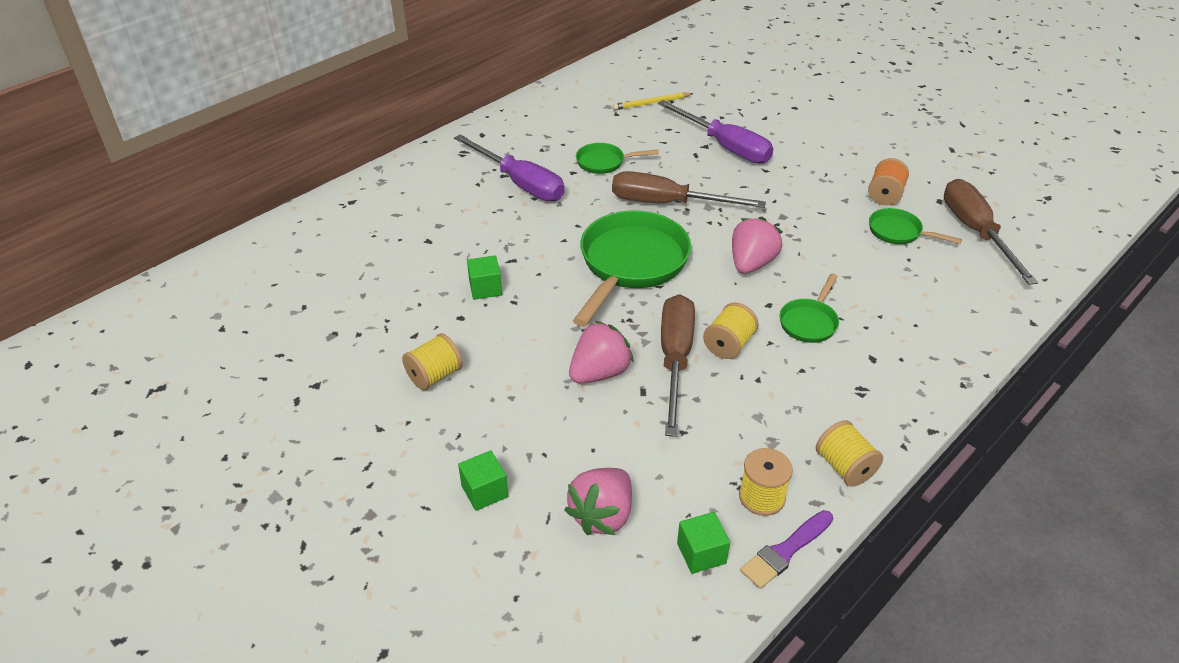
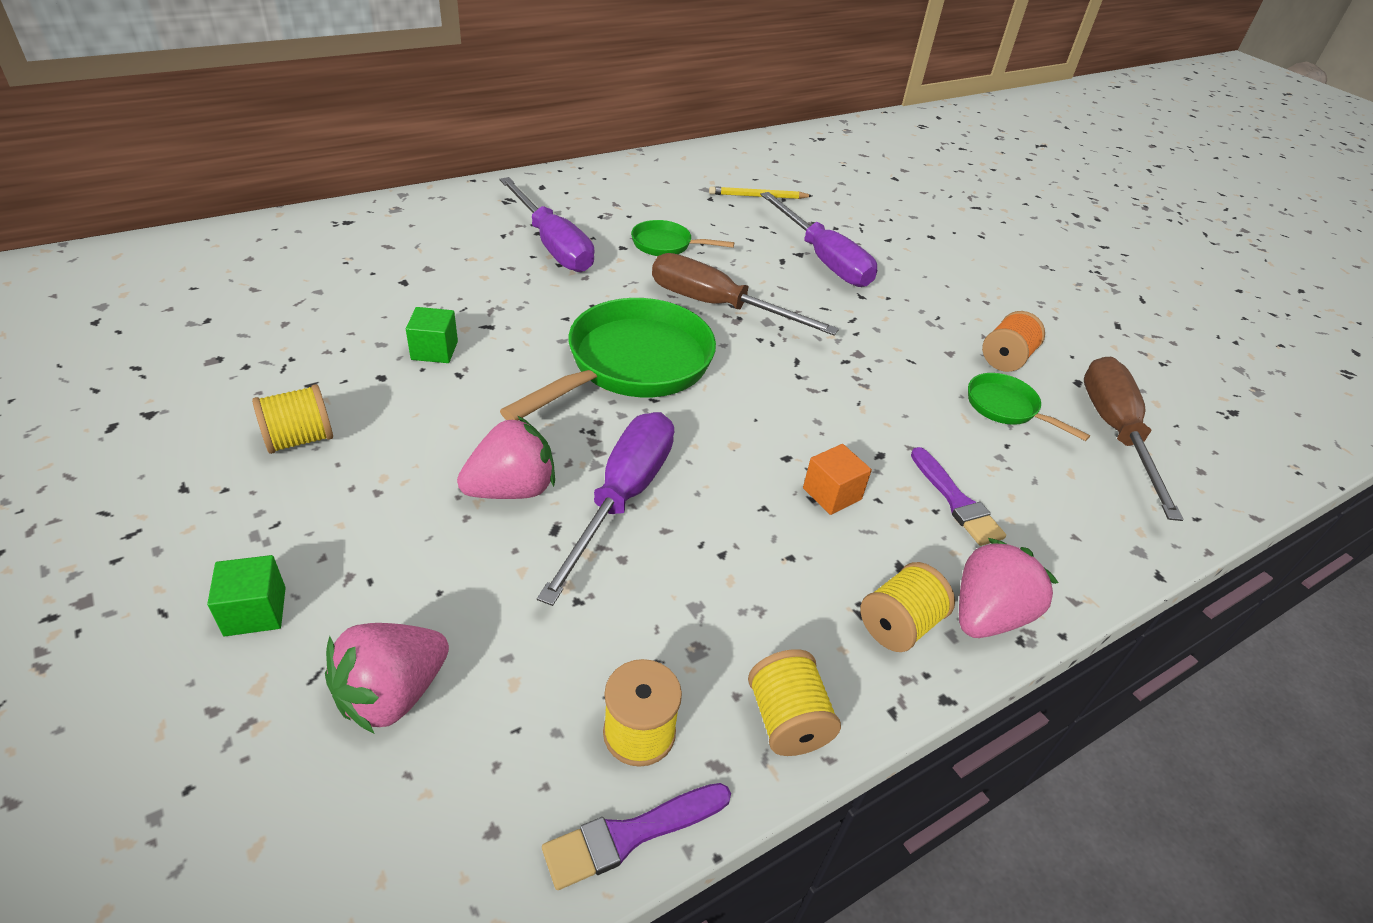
camera: 10 degrees right, 0 degrees up
(675, 360) = (622, 498): brown screwdriver -> purple screwdriver
(701, 553) = (500, 799): green cube -> none
(728, 344) = (705, 496): yellow spool -> yellow spool (899, 625)
(751, 263) = (789, 401): pink strawberry -> pink strawberry (987, 615)
(809, 322) = (832, 494): green pan -> orange cube
(890, 306) = (956, 501): none -> purple brush

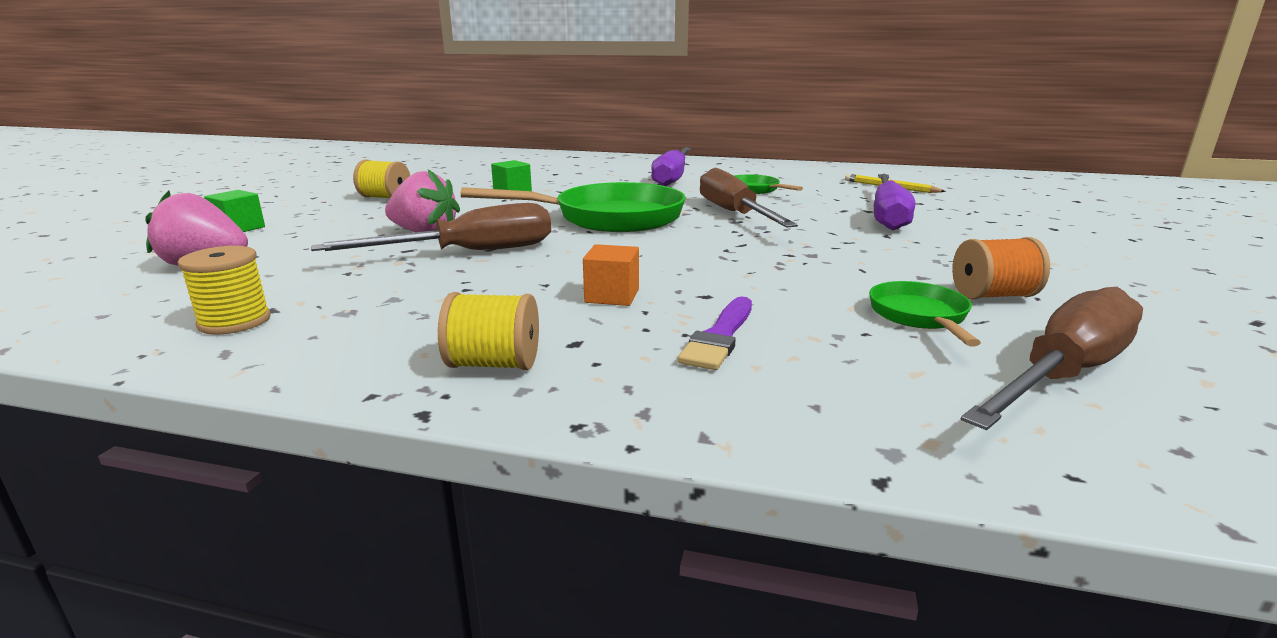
camera: 50 degrees right, 20 degrees down
(622, 498) = (469, 253): purple screwdriver -> brown screwdriver
(630, 835) = (124, 348): purple brush -> none
(787, 720) = (305, 359): yellow spool -> none
(987, 615) = (583, 397): pink strawberry -> none

